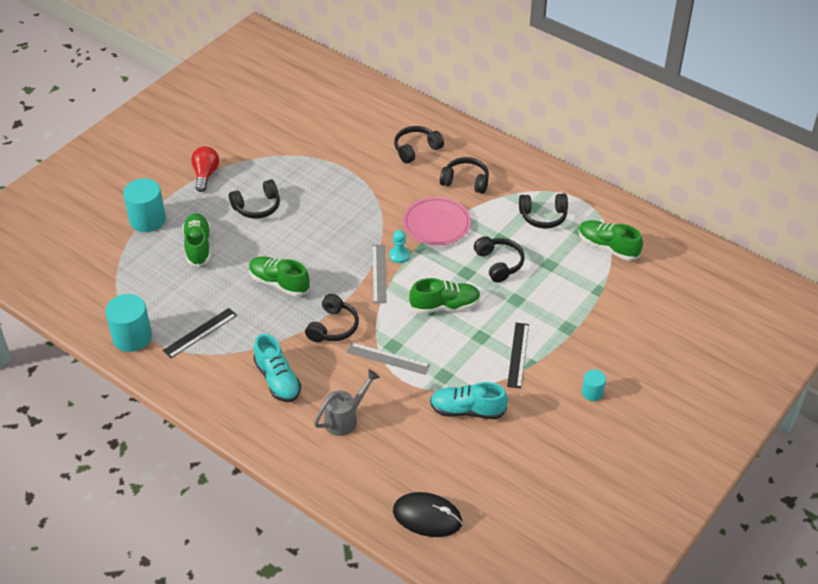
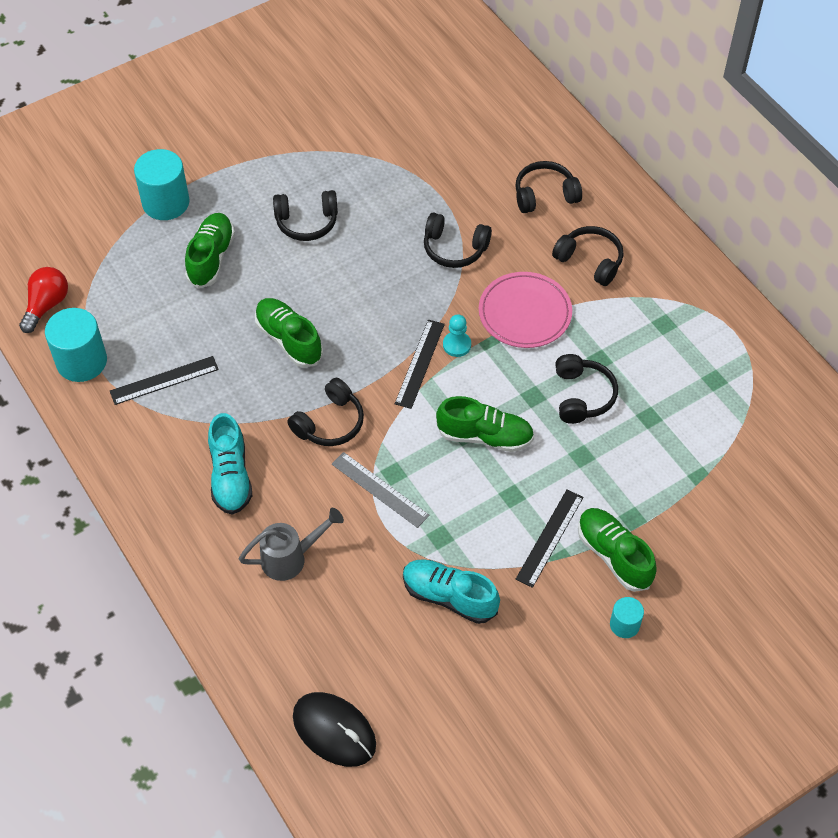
camera: 20 degrees right, 10 degrees up
(205, 175) = (262, 158): red light bulb -> red light bulb (46, 305)
(379, 273) = (419, 363): grey ruler -> black ruler
(543, 216) = (672, 343): black headphones -> black headphones (454, 248)
(608, 247) = (740, 415): green shoe -> green shoe (614, 555)

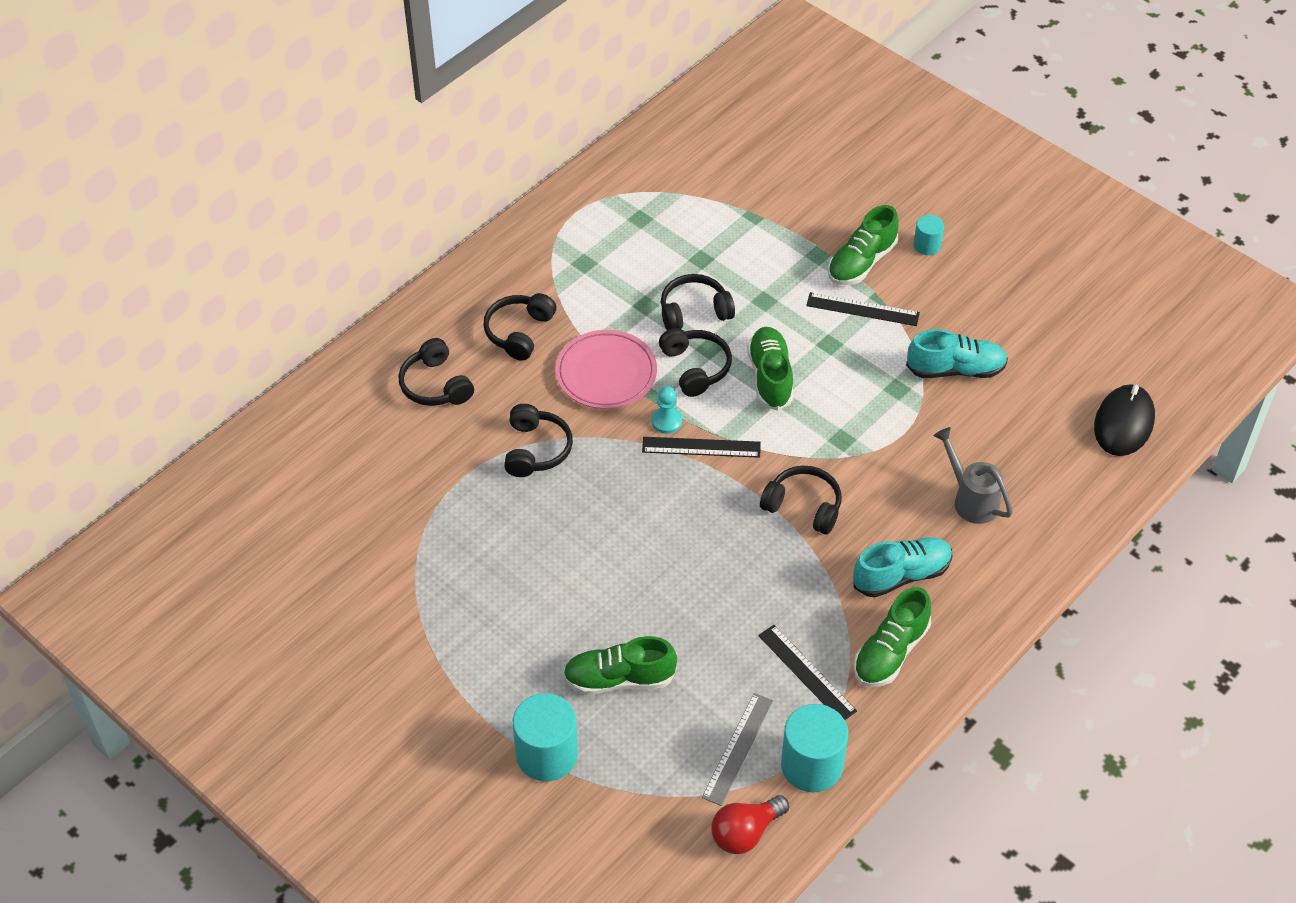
camera: 105 degrees left, 5 degrees down
(46, 305) = (745, 833): red light bulb -> red light bulb turned 45 degrees counterclockwise
(289, 340) = (710, 570): green shoe -> green shoe (890, 652)
(306, 222) = (537, 597): black headphones -> black headphones (695, 367)
(380, 489) = (864, 446): grey ruler -> grey ruler (737, 748)
(449, 596) = (955, 369): turquoise shoe -> turquoise shoe turned 105 degrees counterclockwise

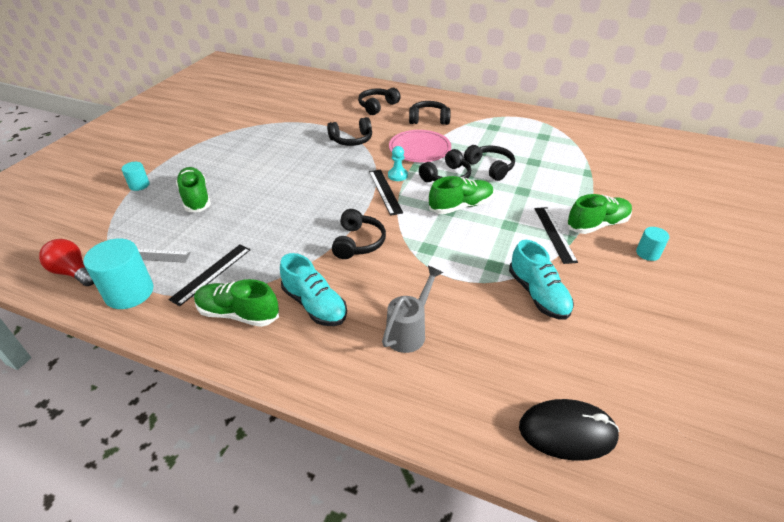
camera: 70 degrees right, 10 degrees down
(547, 754) = (139, 185): turquoise cylinder -> turquoise cylinder, size x0.53
(861, 262) = (597, 224): green shoe -> green shoe turned 135 degrees clockwise

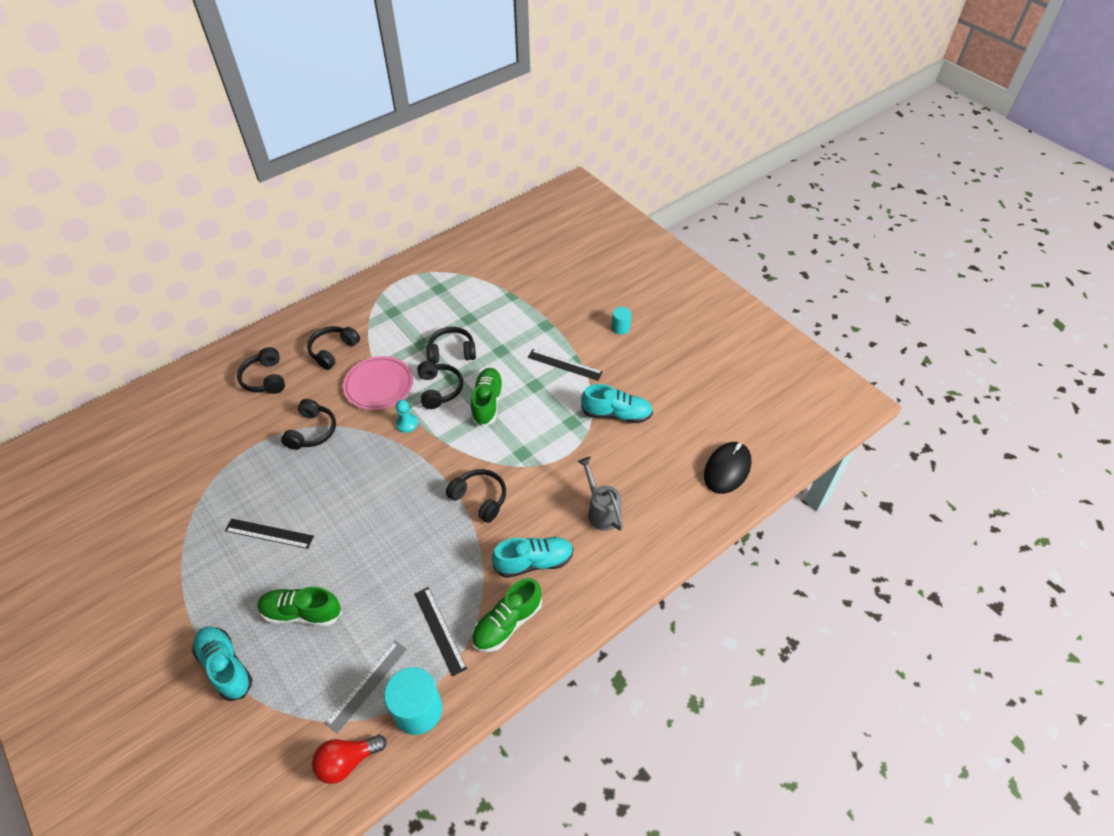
camera: 60 degrees left, 10 degrees up
(139, 185) = (225, 666): turquoise cylinder -> turquoise shoe
(385, 191) = (423, 445): black ruler -> black ruler (269, 533)
(597, 224) = (573, 333): green shoe -> none

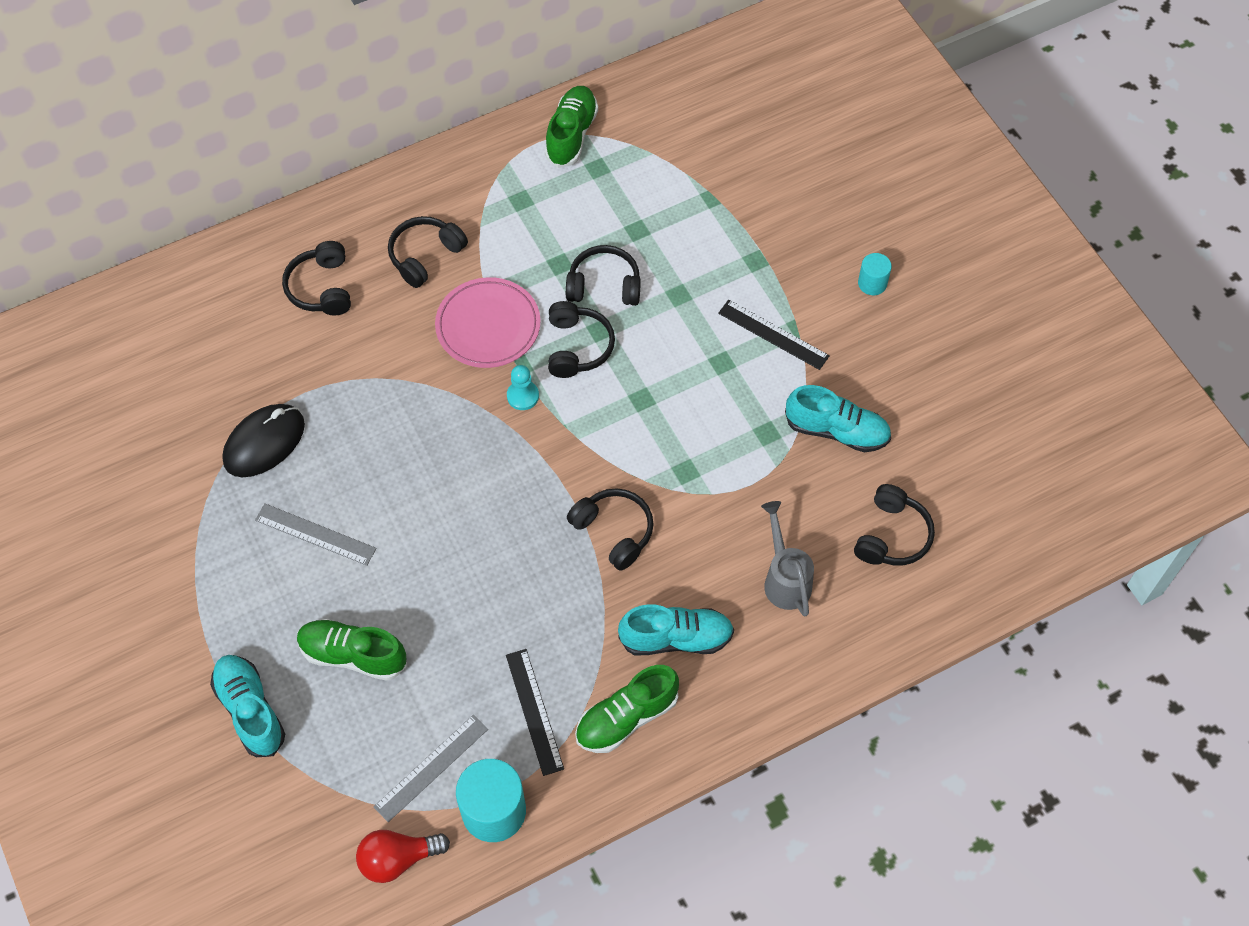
camera: 10 degrees right, 10 degrees up
(269, 533) = (315, 534): black ruler -> grey ruler
(312, 431) = (385, 386): black headphones -> black headphones (892, 536)
(487, 402) = (646, 380): green shoe -> green shoe (571, 135)
(727, 469) = (983, 546): black mouse -> black mouse (264, 442)

